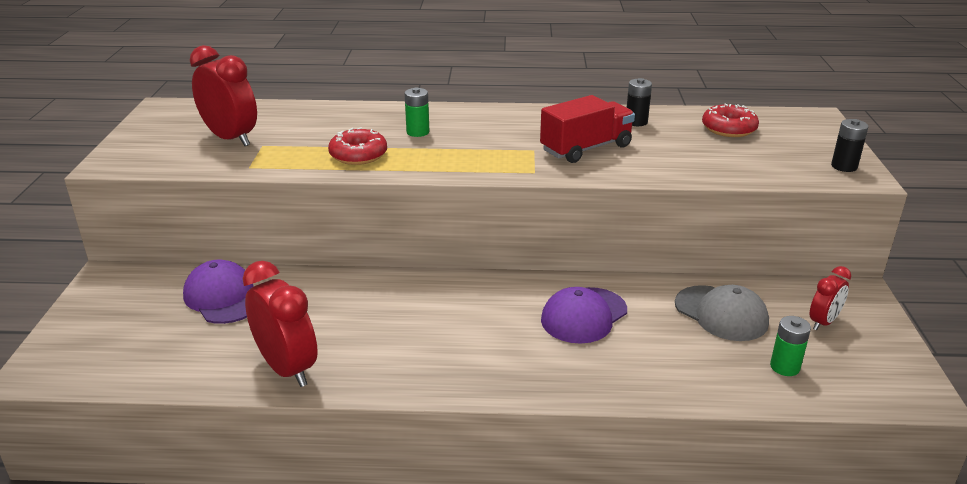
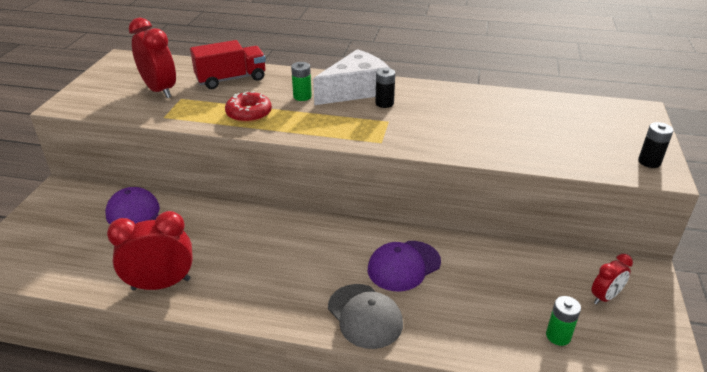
camera: 10 degrees right, 5 degrees up
(287, 368) = (161, 284): red clock -> red clock turned 75 degrees counterclockwise
(481, 121) = (355, 90): none -> white cheese
(586, 148) = (431, 124): red truck -> red truck (231, 79)
(636, 122) = (482, 102): black battery -> black battery (384, 103)
(721, 313) = (518, 278): grey cap -> grey cap (365, 316)
(729, 129) = (559, 115): red donut -> none

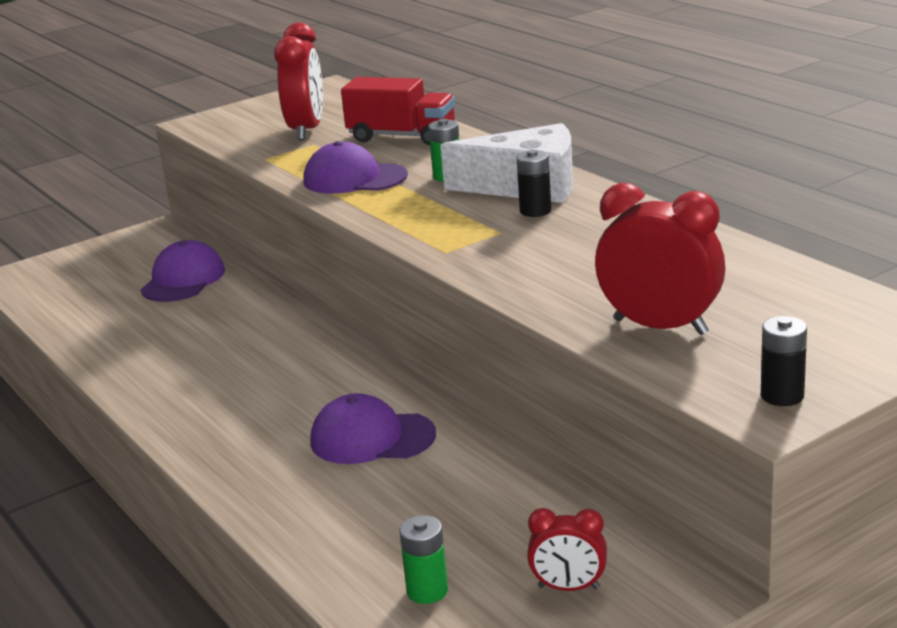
camera: 45 degrees right, 10 degrees down
(161, 284) = (116, 350): red clock -> red clock (660, 327)
(249, 113) = (354, 178): red donut -> purple cap
(365, 316) = (249, 464): grey cap -> none

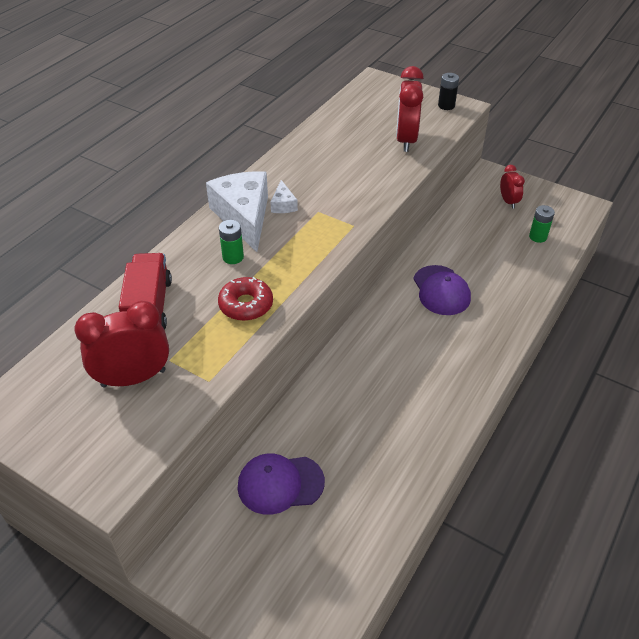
camera: 115 degrees left, 20 degrees up
(354, 178) = (246, 305): purple cap -> red donut
(535, 211) = (283, 205): black battery -> white cheese

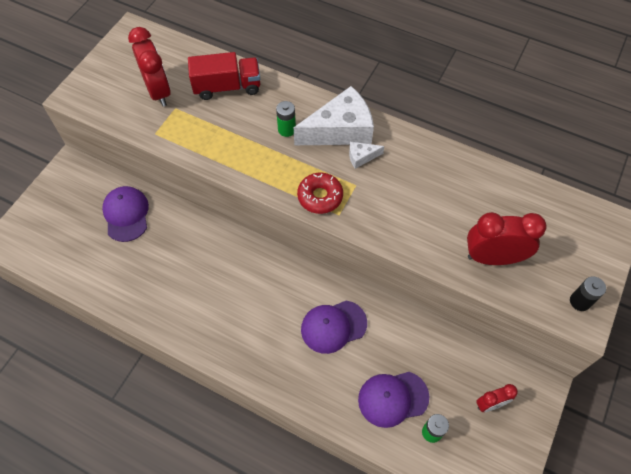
camera: 85 degrees right, 15 degrees up
(246, 305) = (231, 145): red donut -> red donut (320, 197)
(511, 257) = (392, 398): none -> purple cap

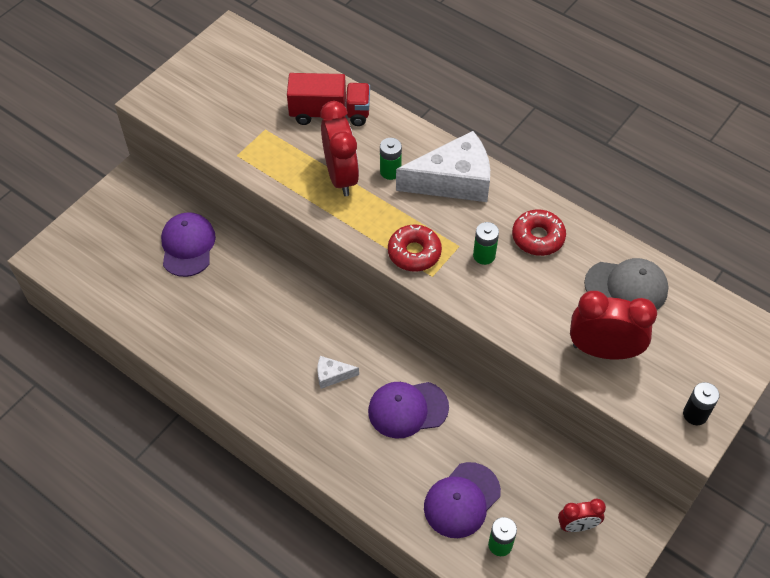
camera: 10 degrees right, 5 degrees down
(158, 91) = (249, 108): red clock -> red clock (341, 176)
(361, 157) = (472, 215): white cheese -> white cheese (332, 375)
(378, 190) = (484, 255): none -> green battery
(392, 398) = (461, 500): purple cap -> purple cap turned 45 degrees counterclockwise
(419, 168) = (538, 237): none -> red donut
(499, 200) = (626, 287): none -> grey cap

